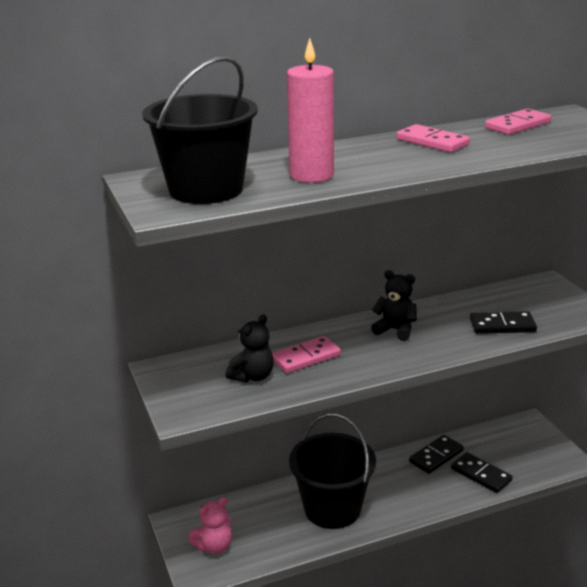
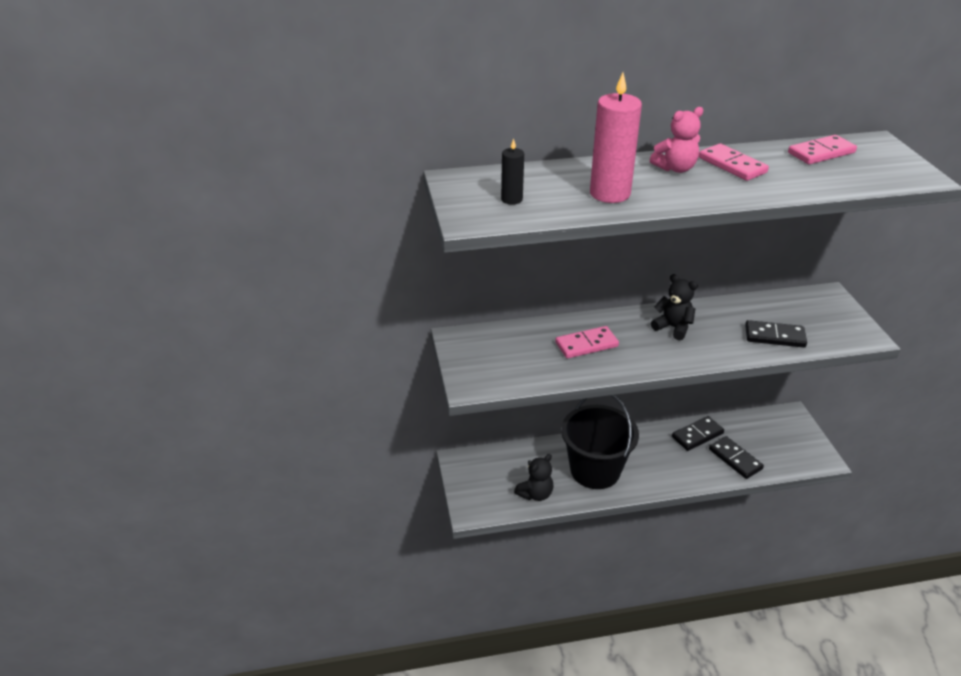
camera: 10 degrees right, 10 degrees up
(206, 190) = (511, 199): black bucket -> black candle
(214, 546) = (488, 488): pink teddy bear -> pink teddy bear (675, 168)
(252, 376) = (536, 357): black teddy bear -> black teddy bear (535, 494)

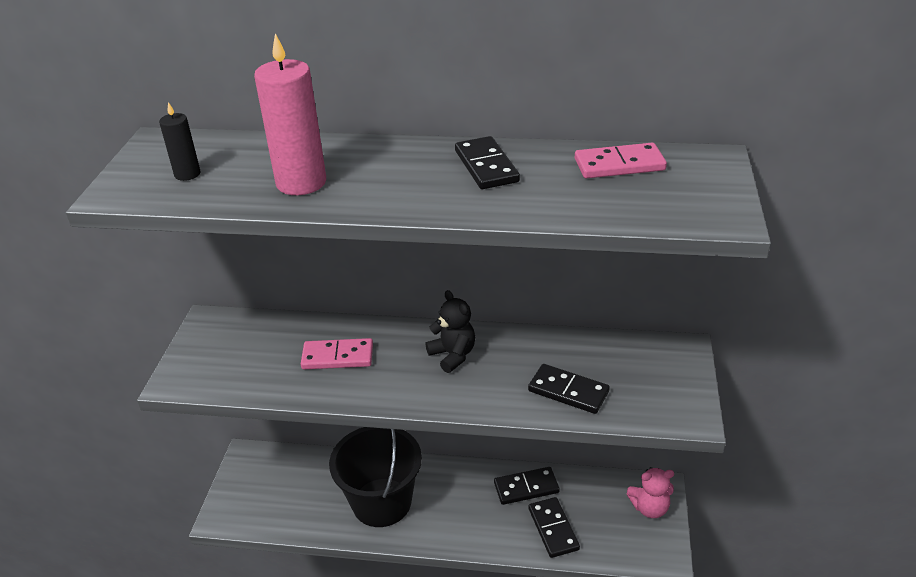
camera: 20 degrees right, 0 degrees up
(535, 494) = (299, 514): black teddy bear -> none
(675, 168) = (412, 161): pink teddy bear -> pink teddy bear (649, 508)
(732, 165) = (486, 166): pink domino -> black domino

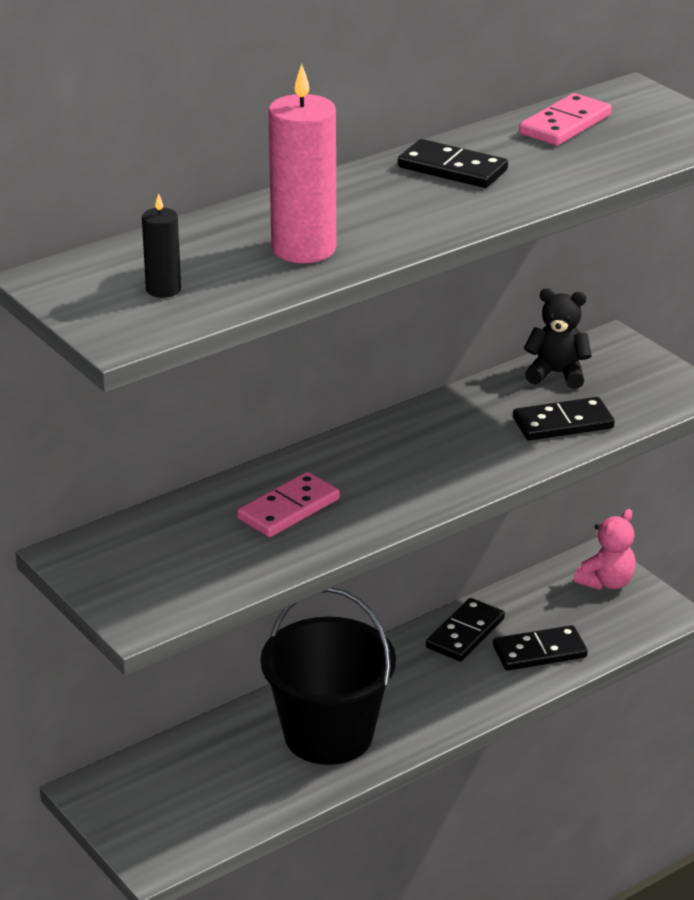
camera: 45 degrees left, 5 degrees down
(453, 355) = (407, 449): black teddy bear -> black teddy bear (557, 374)
(553, 529) = (539, 652): black domino -> black domino turned 45 degrees counterclockwise

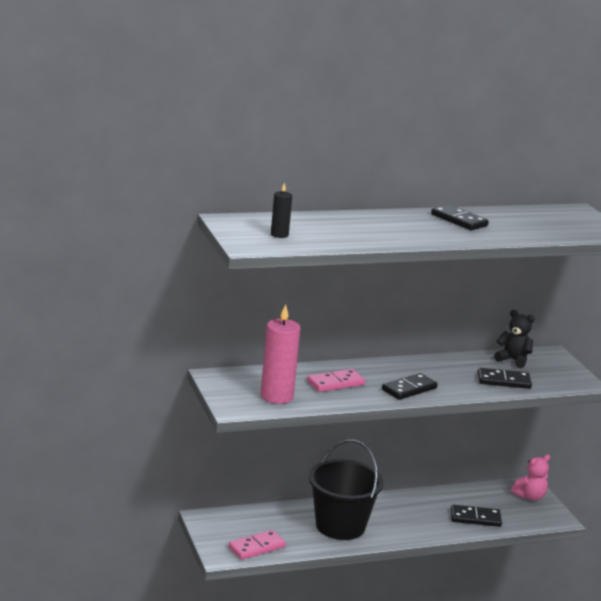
camera: 15 degrees right, 10 degrees down
(303, 249) = (360, 234): pink candle -> pink candle (276, 396)
(465, 633) = (438, 500): black domino -> black domino (409, 389)
(565, 124) = (532, 215): pink domino -> pink domino (256, 547)

